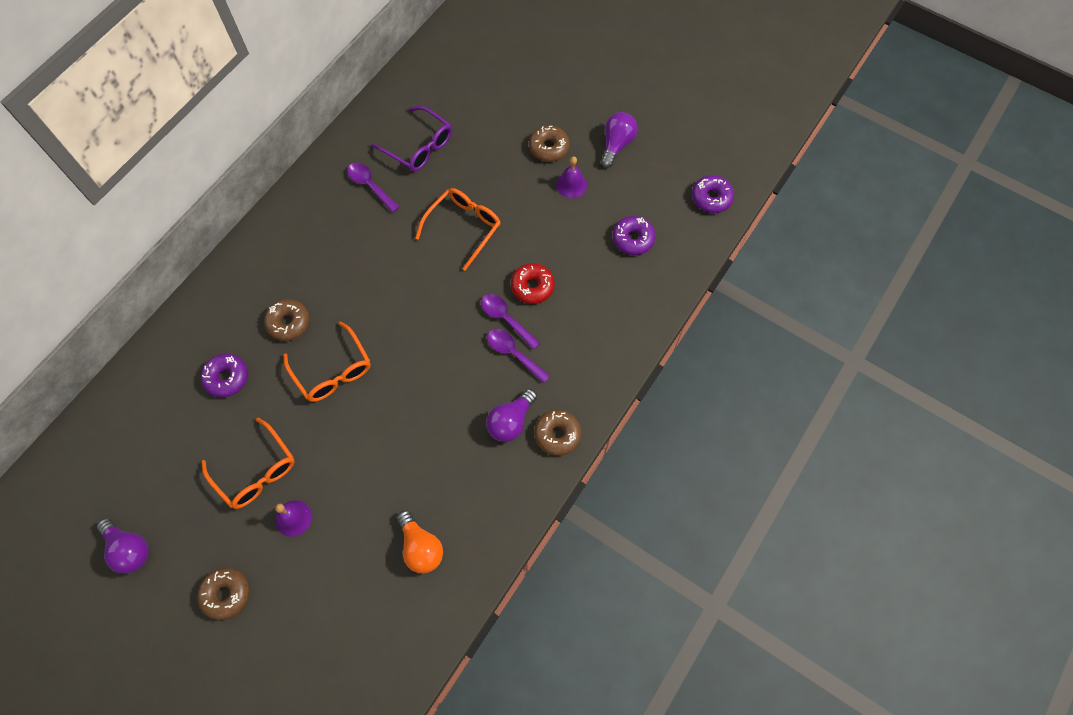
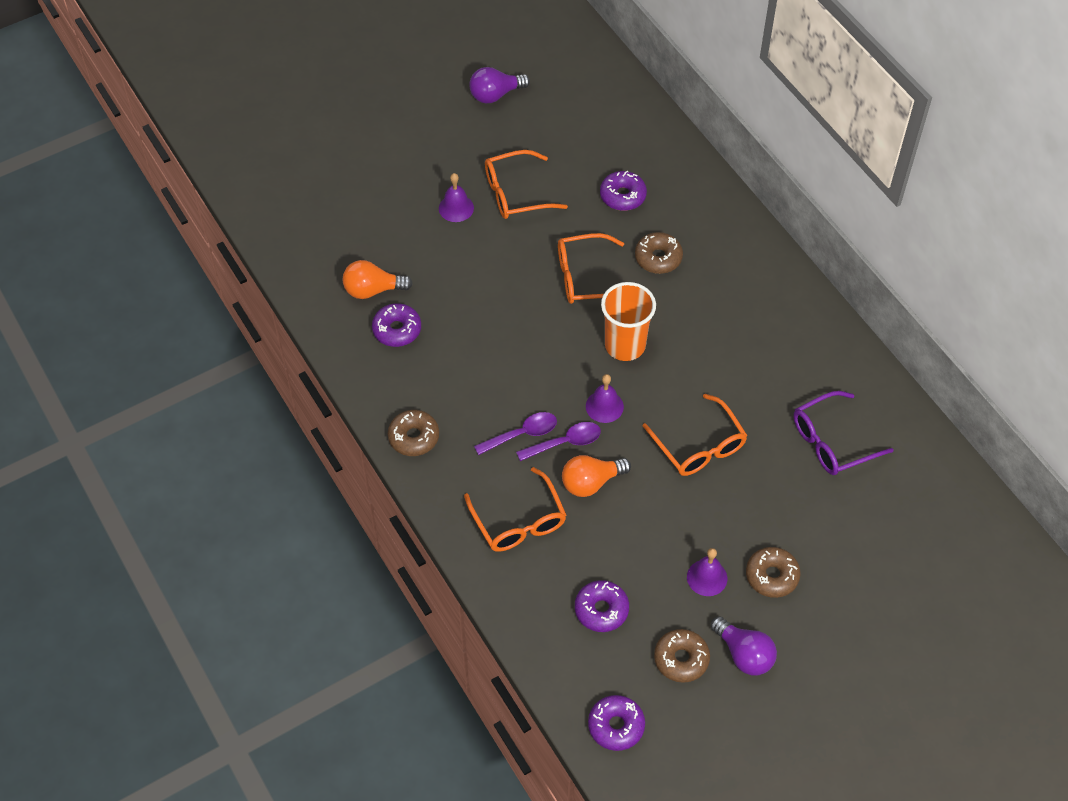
camera: 115 degrees right, 10 degrees down
(226, 594) = (417, 147): brown donut -> brown donut (681, 659)
(370, 186) = (796, 377): purple spoon -> none
(392, 313) = (625, 345): none -> orange cup
(456, 503) = (397, 330): none -> purple donut
(458, 305) = (604, 406): none -> purple bell
(511, 421) = (450, 403): purple light bulb -> none
(532, 287) = (591, 482): red donut -> orange light bulb
(592, 322) = (519, 521): none -> orange glasses

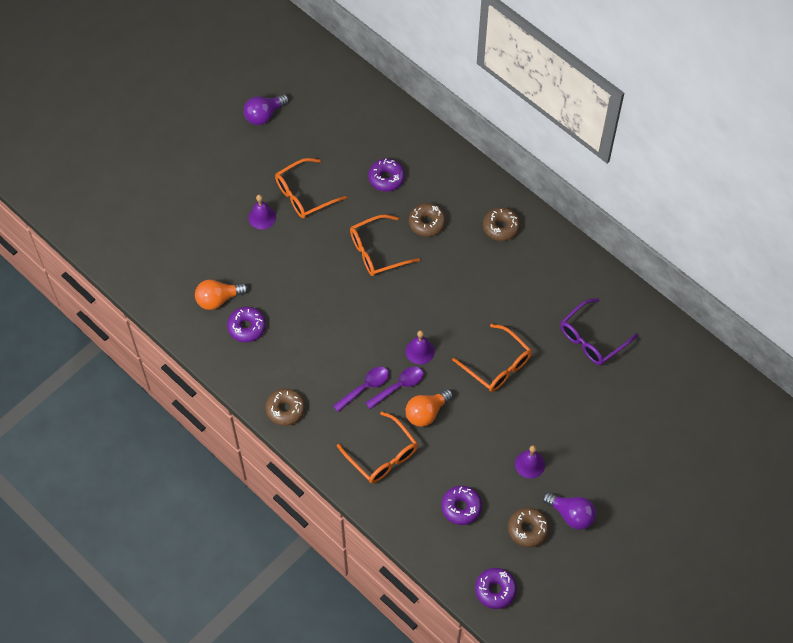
camera: 15 degrees left, 5 degrees up
(625, 345) = (421, 299): orange cup -> none
(772, 576) = (575, 451): brown donut -> brown donut (501, 227)

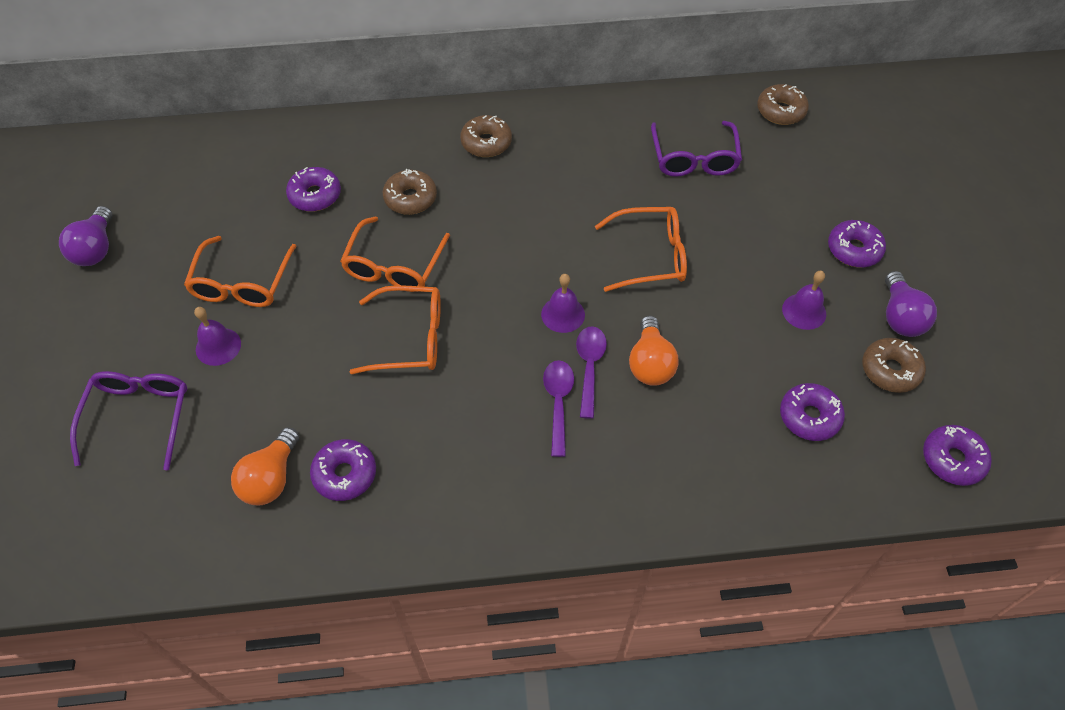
camera: 50 degrees left, 5 degrees down
(199, 219) = (139, 417): none -> purple glasses
(285, 409) = (505, 515): brown donut -> brown donut (780, 111)
(382, 455) = (668, 450): orange glasses -> orange glasses (410, 338)
(571, 514) = (900, 317): purple light bulb -> purple light bulb turned 105 degrees clockwise
(600, 463) = (854, 249): none -> purple donut

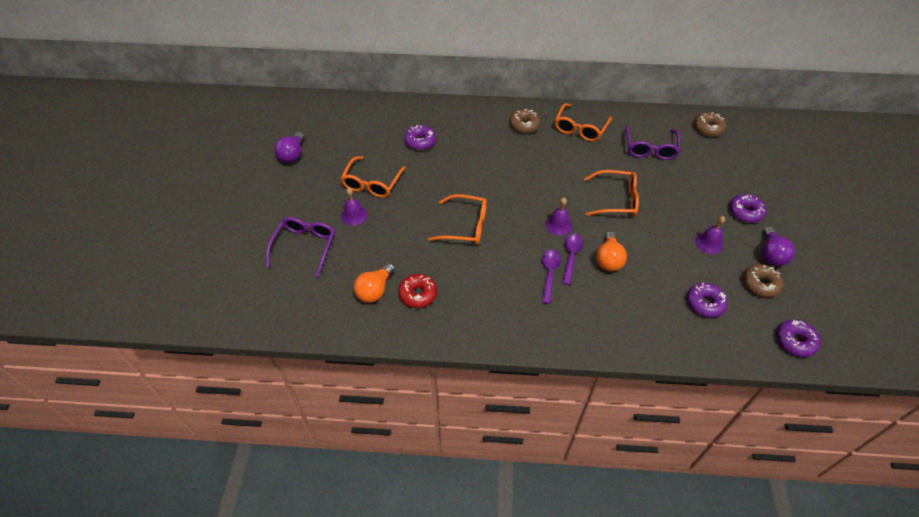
camera: 10 degrees right, 5 degrees down
(345, 474) = (418, 294): purple donut -> red donut
(394, 266) = (461, 185): orange glasses -> orange glasses (580, 128)
(410, 198) = (475, 150): brown donut -> none

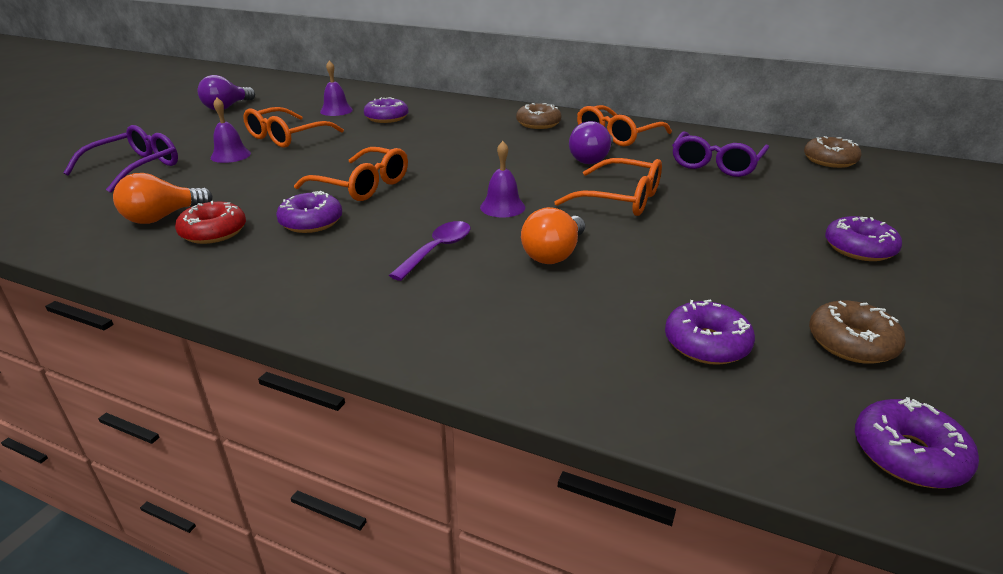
camera: 20 degrees right, 20 degrees down
(464, 269) = (311, 222): none -> purple donut
(571, 256) = (491, 239): purple spoon -> none
(709, 243) = (762, 270): purple bell -> purple bell (336, 110)
(770, 254) = (893, 307): purple light bulb -> purple light bulb (592, 159)

